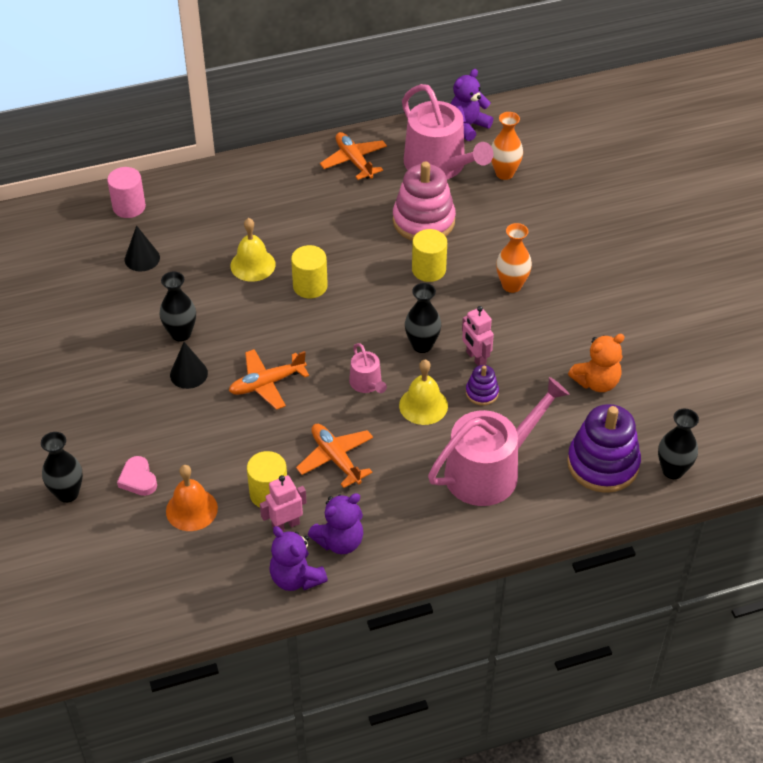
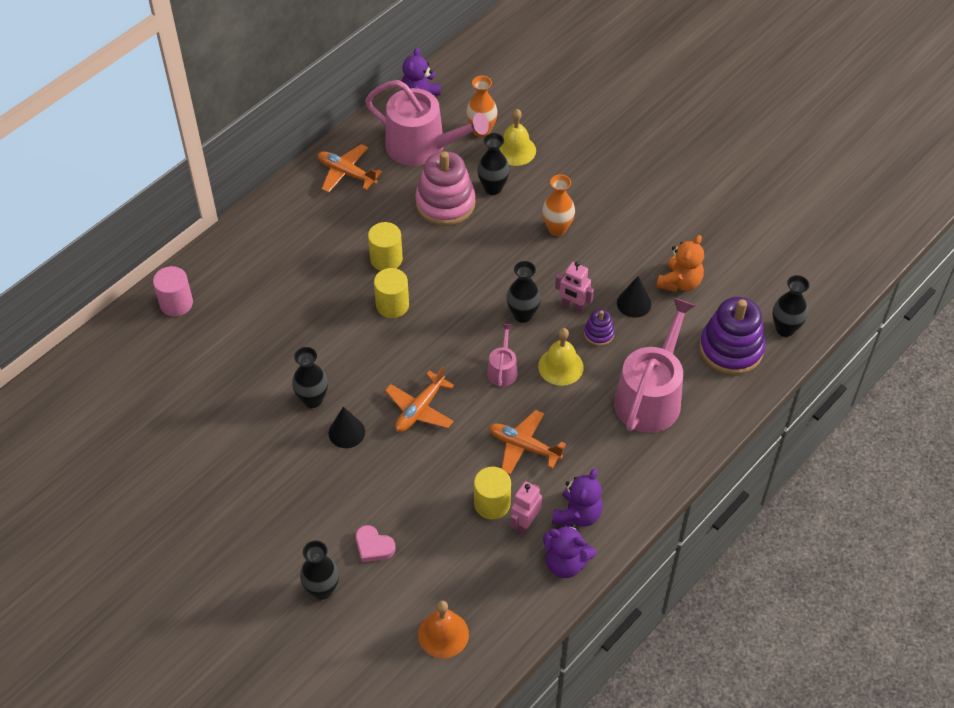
camera: 30 degrees left, 5 degrees up
(142, 258) = (225, 346): black cone -> black cone (634, 303)
(191, 509) = (438, 549): orange bell -> orange bell (443, 634)
(252, 265) = (328, 308): yellow bell -> yellow bell (515, 150)
(367, 384) = (502, 369): pink watering can -> pink watering can turned 120 degrees counterclockwise
(428, 270) = (480, 245): yellow cylinder -> yellow cylinder (386, 259)
(478, 226) = (493, 188): none -> black vase

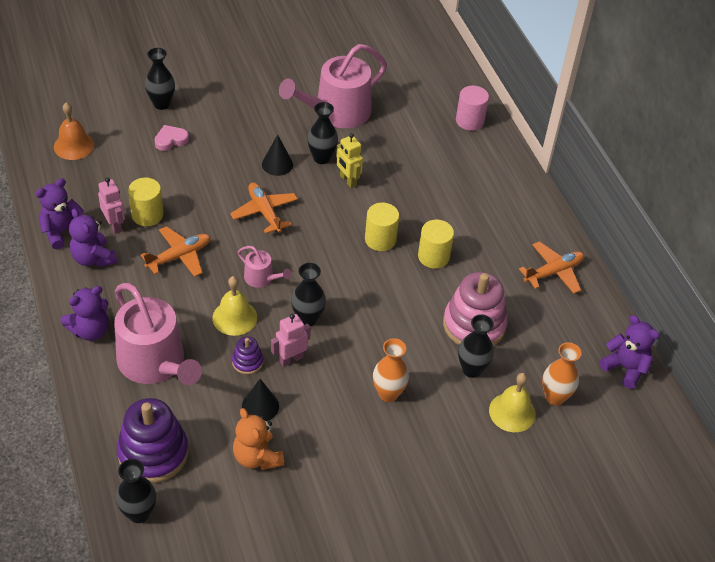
camera: 115 degrees right, 5 degrees down
(331, 363) = (348, 180): none -> yellow robot
(422, 146) = (558, 341): pink watering can -> pink watering can (336, 112)
(656, 465) = (90, 330): none -> purple teddy bear

